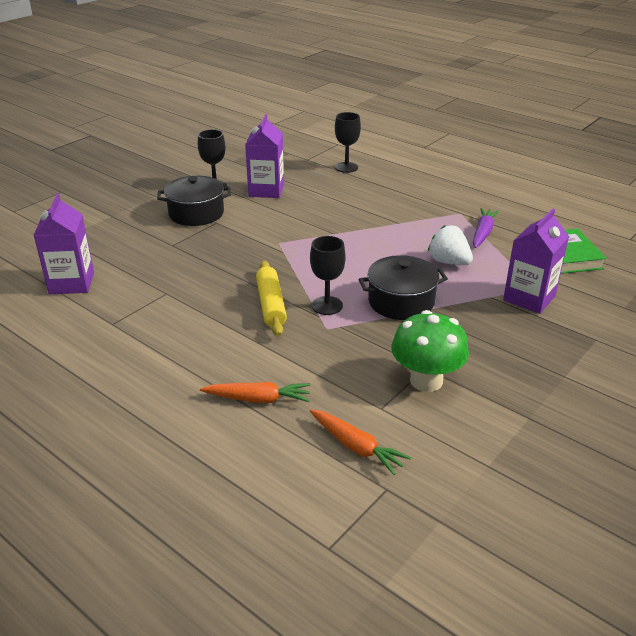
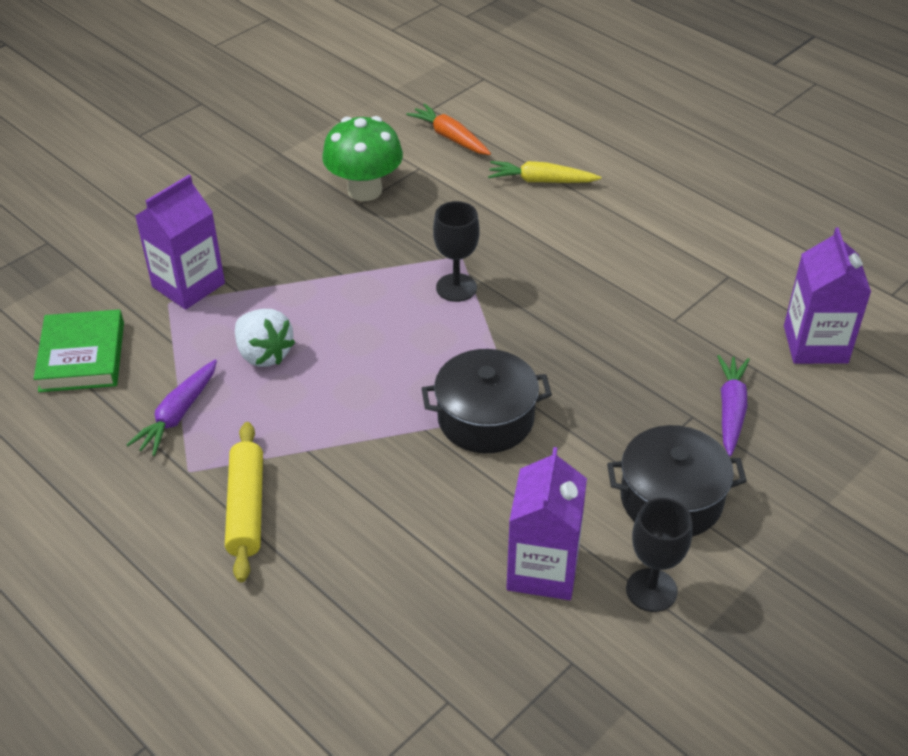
camera: 175 degrees left, 10 degrees up
(147, 248) = (731, 410): none -> purple carrot
(258, 399) = (541, 181): orange carrot -> yellow carrot
(270, 305) = (530, 293): yellow rolling pin -> yellow rolling pin (247, 508)
(346, 167) = (361, 654): black goblet -> none
(401, 302) = (358, 288): black pot -> black pot (485, 418)

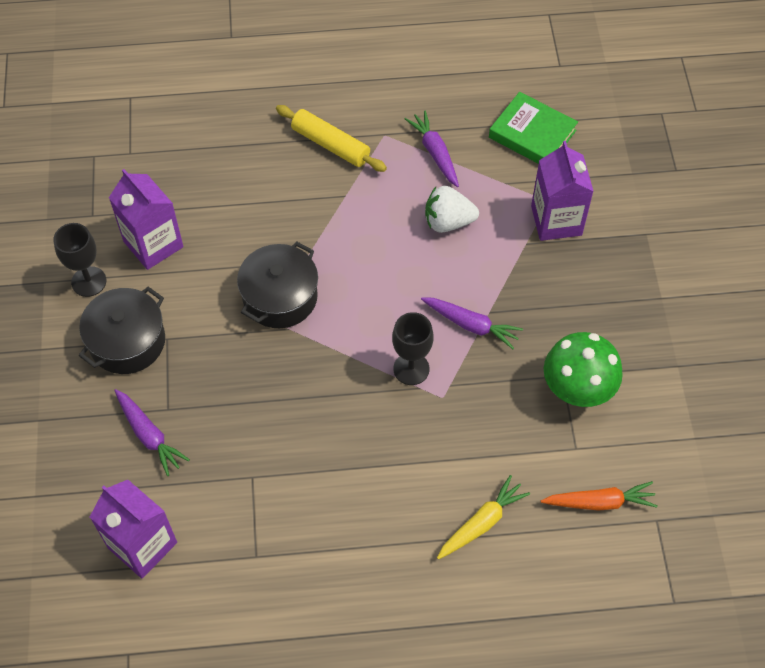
camera: 130 degrees right, 15 degrees up
(369, 277) = (471, 325): none -> purple carrot

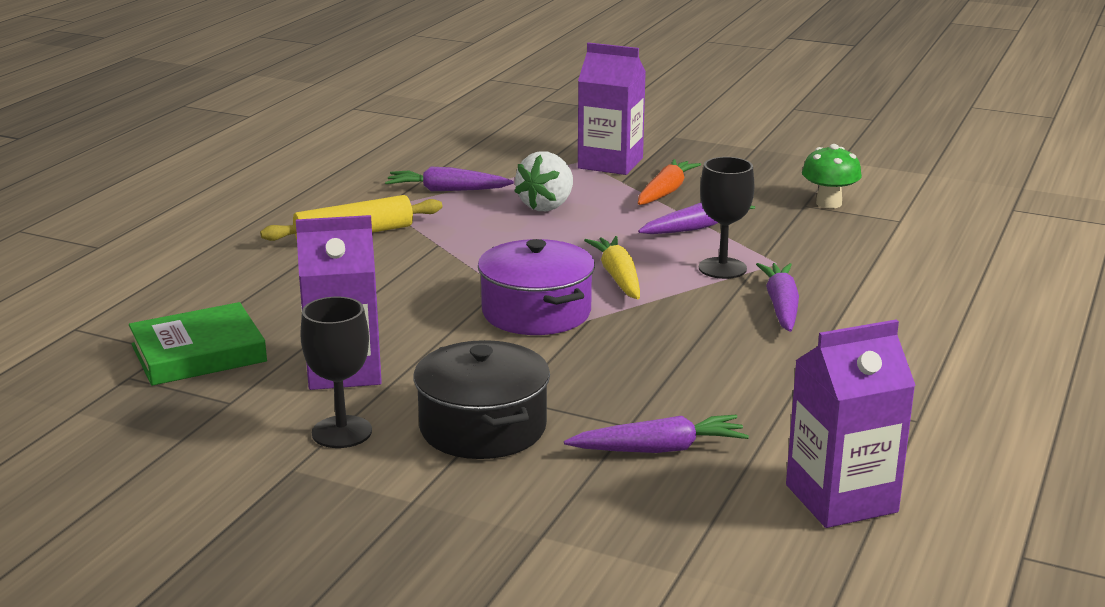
camera: 60 degrees left, 35 degrees down
(280, 297) = (536, 312): black pot -> purple pot
(372, 426) = (781, 306): none -> purple carrot
(482, 523) = (960, 282): yellow carrot -> yellow carrot (618, 277)
(532, 134) = (489, 147): green book -> green book (198, 353)
(577, 390) = (828, 203): green mushroom -> green mushroom, size x0.64
(600, 502) = (974, 226): orange carrot -> orange carrot (665, 192)

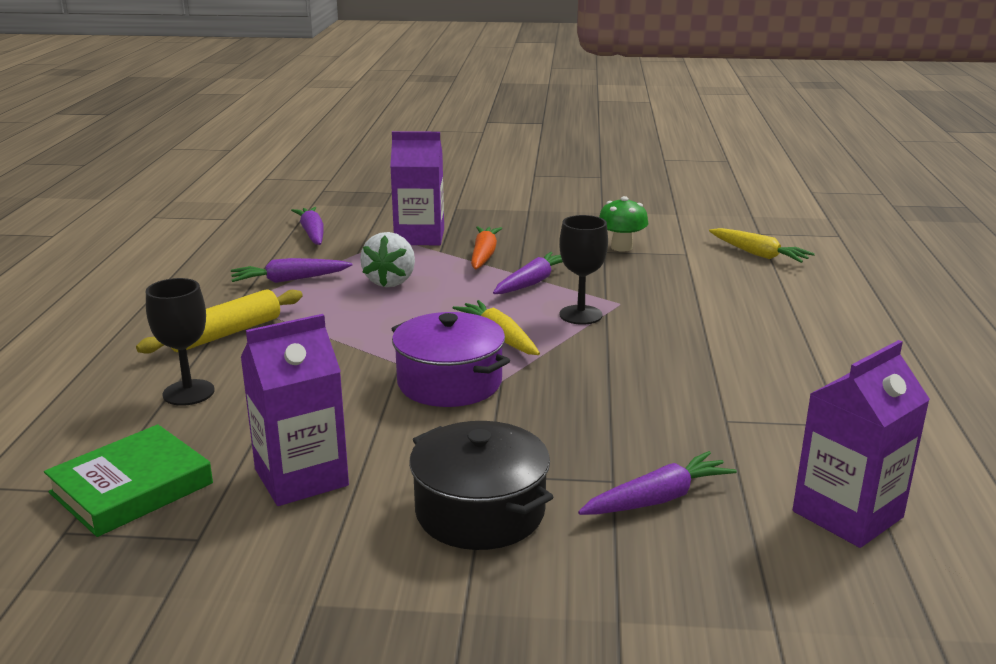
camera: 20 degrees left, 0 degrees up
(342, 432) = (341, 548): black goblet -> black goblet (188, 393)
(781, 306) = (654, 341): purple carrot -> purple carrot (312, 233)
(988, 233) = (758, 254): none -> yellow carrot

